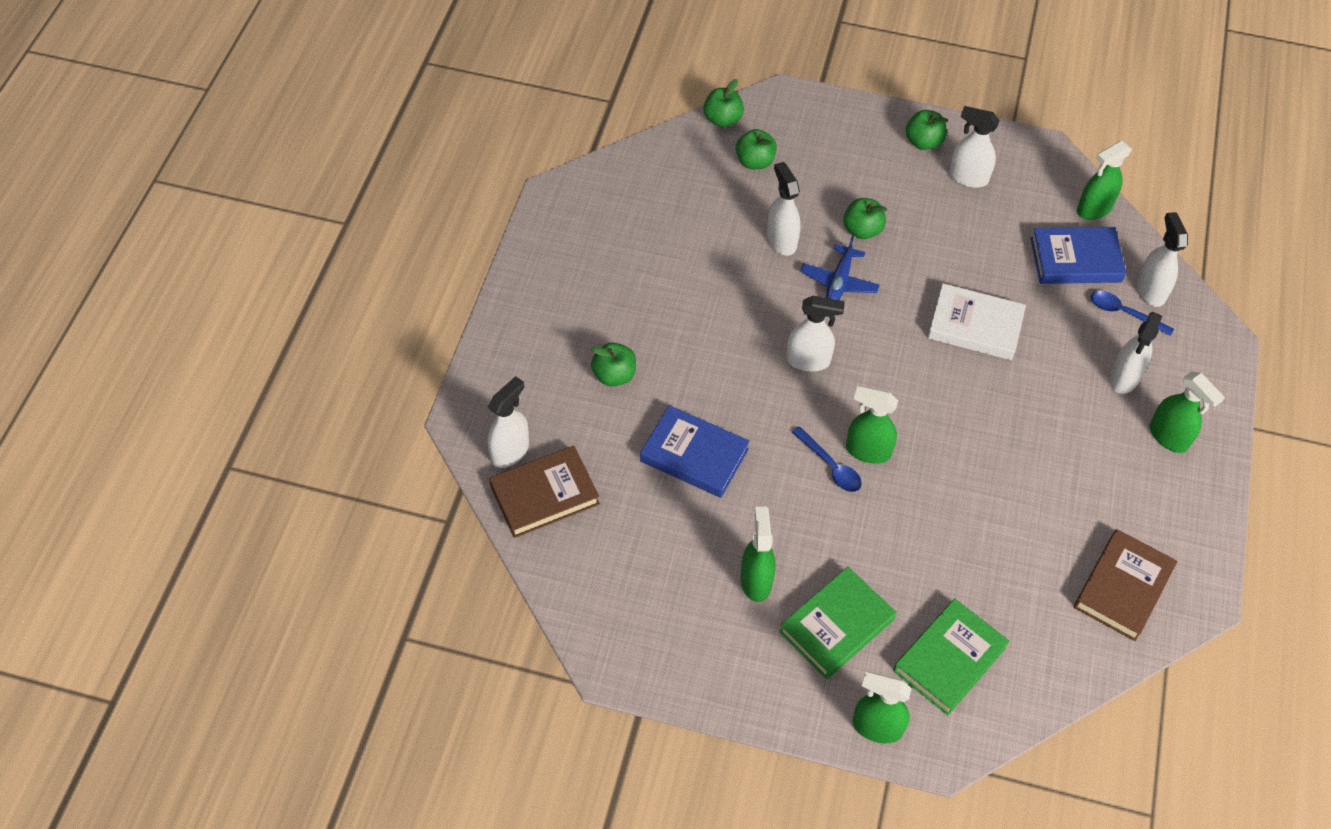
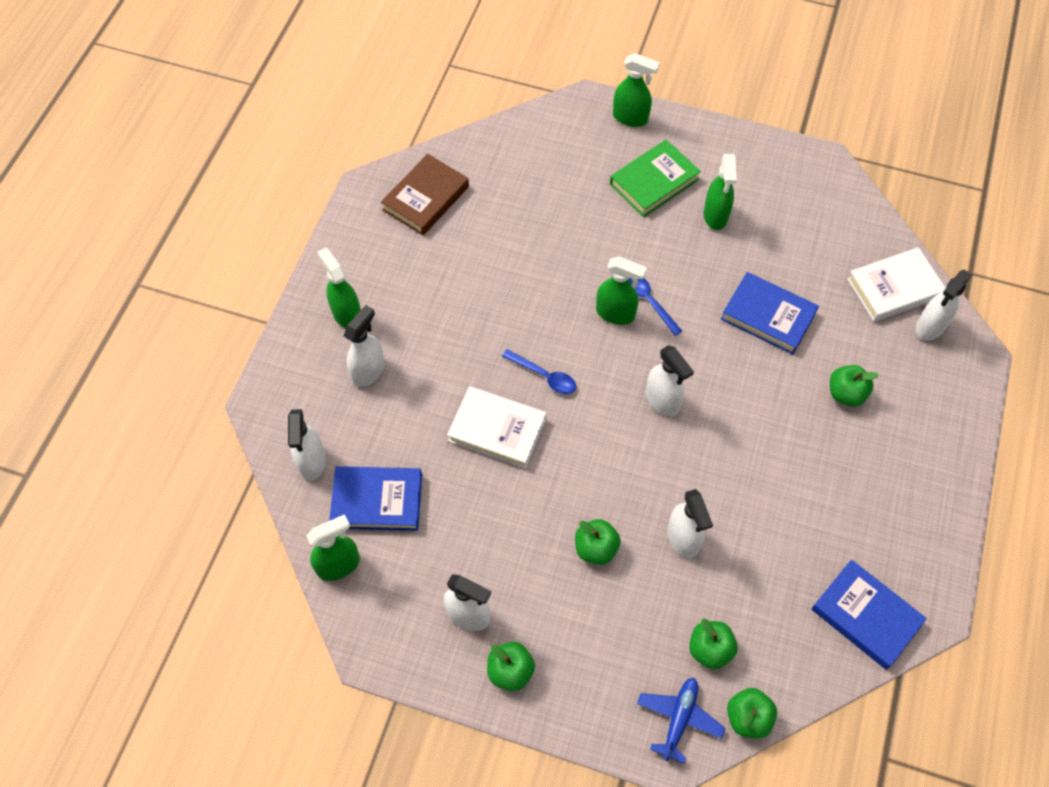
camera: 175 degrees left, 5 degrees up
(544, 495) = (894, 288): brown book -> white book
(616, 189) = (865, 616): none -> blue book
(808, 360) = (662, 400): white spray bottle -> white spray bottle turned 135 degrees counterclockwise
(839, 282) = (626, 485): blue plane -> blue plane (679, 719)
(949, 659) = (571, 156): green book -> none
(1124, 313) = (346, 437): blue spoon -> blue spoon (544, 376)

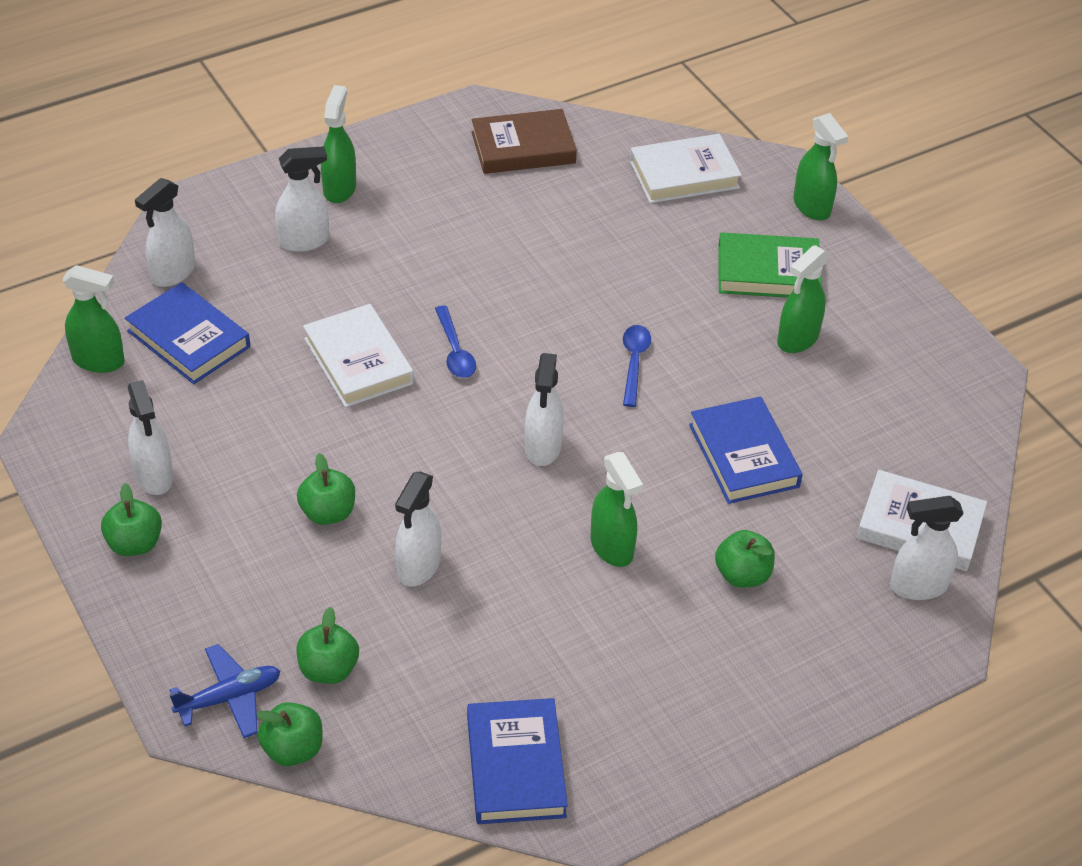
camera: 40 degrees right, 15 degrees down
(538, 147) = (684, 174): none -> white book
(615, 313) = (588, 350): green spray bottle -> green spray bottle (612, 547)

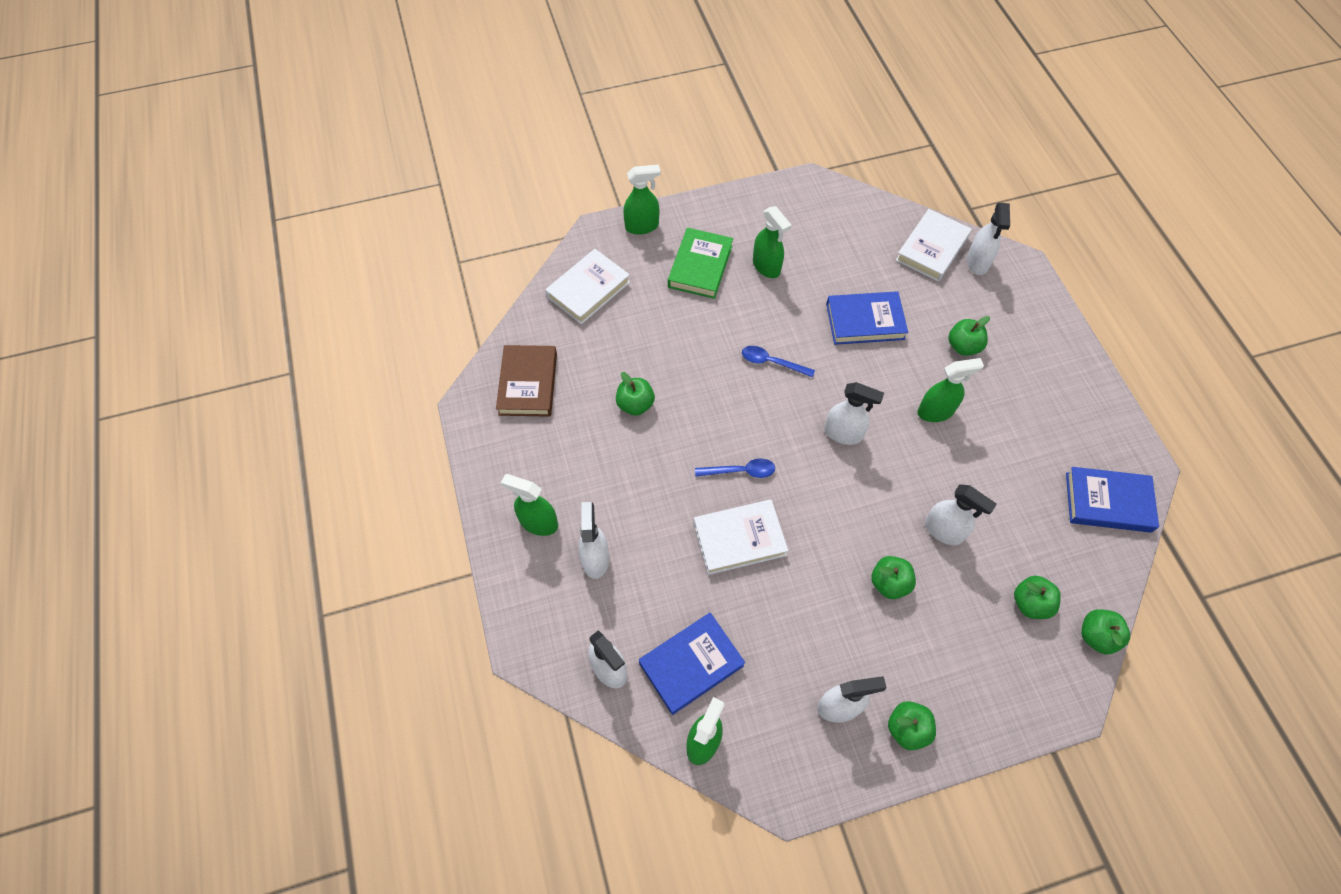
camera: 75 degrees left, 15 degrees up
(229, 698) = (1053, 673): blue plane -> none
(524, 242) = (635, 404): none -> green apple
(684, 174) = (588, 289): white book -> white book turned 45 degrees clockwise

